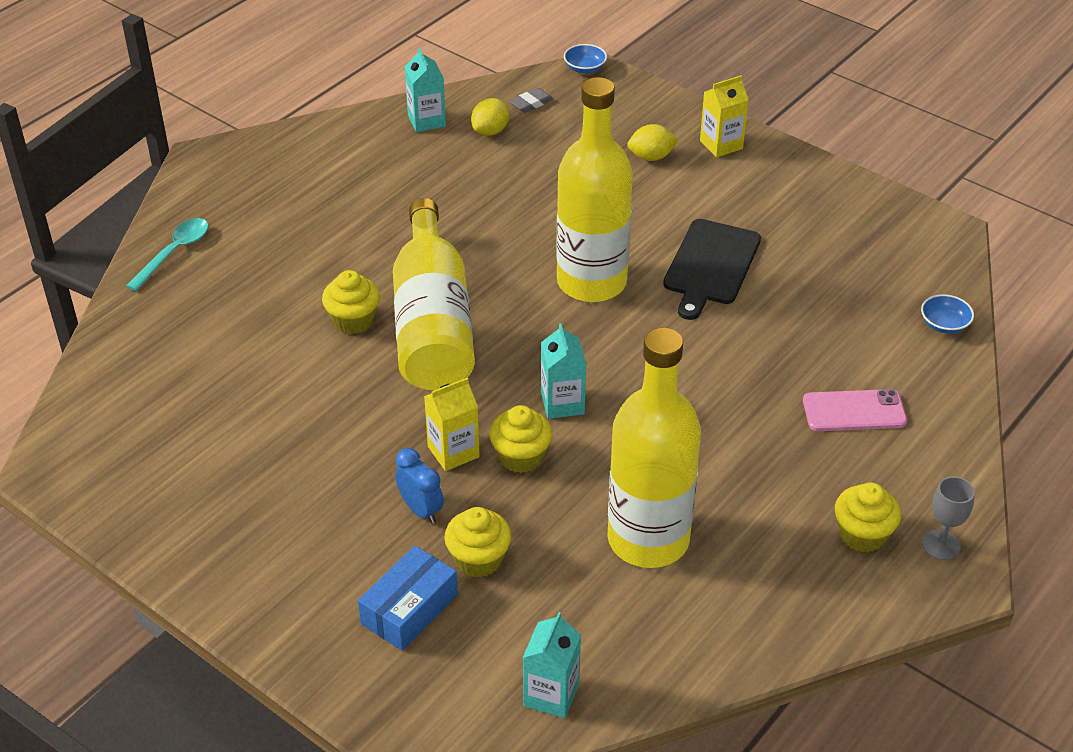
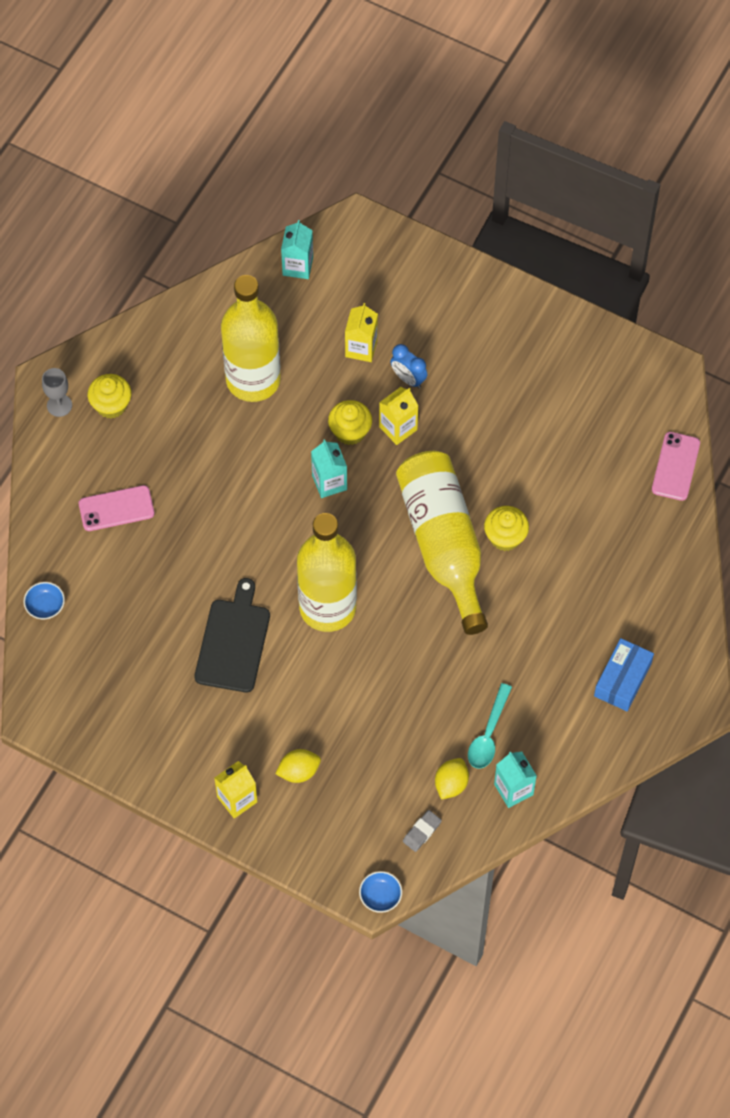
camera: 170 degrees right, 20 degrees up
(105, 363) = (675, 466): none -> pink phone
(174, 253) = (673, 586): turquoise spoon -> turquoise spoon (488, 734)
(409, 609) = (396, 307): blue box -> blue box (622, 680)
(478, 559) = (361, 348): yellow cupcake -> yellow carton

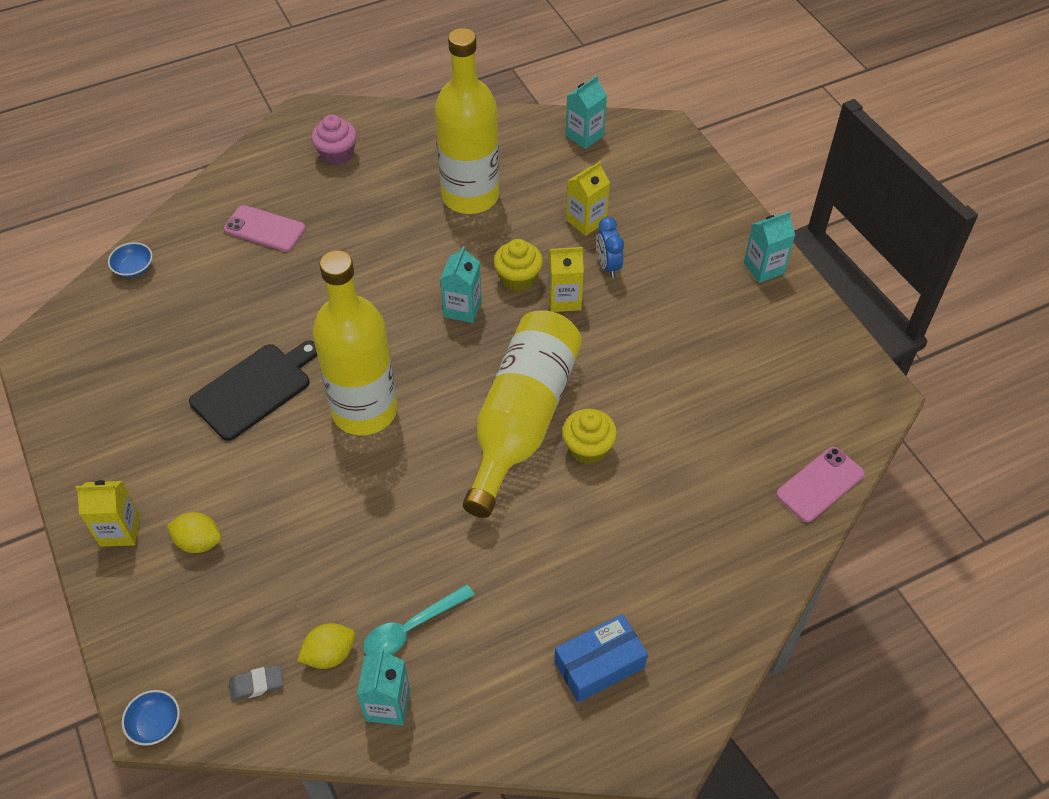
camera: 35 degrees right, 10 degrees down
(59, 405) = (297, 134): grey goblet -> none
(111, 405) = (337, 154): yellow cupcake -> pink cupcake
(523, 311) = (764, 268): none -> turquoise carton

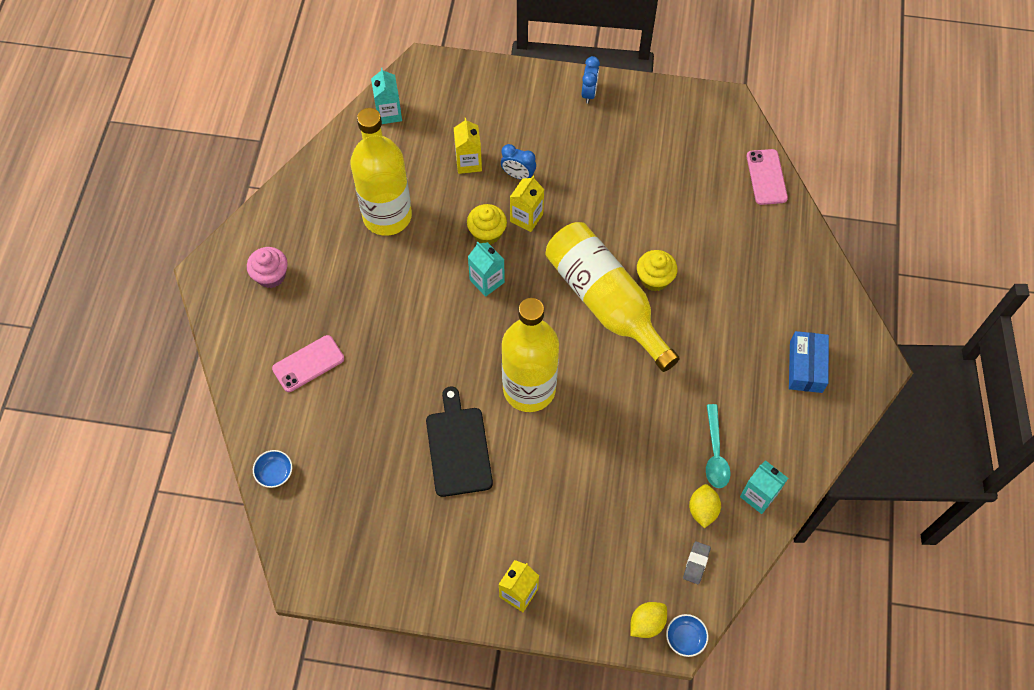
camera: 55 degrees left, 10 degrees up
(199, 542) = (564, 546): yellow lemon -> yellow lemon (647, 623)
(764, 268) = (589, 93): turquoise carton -> blue clock

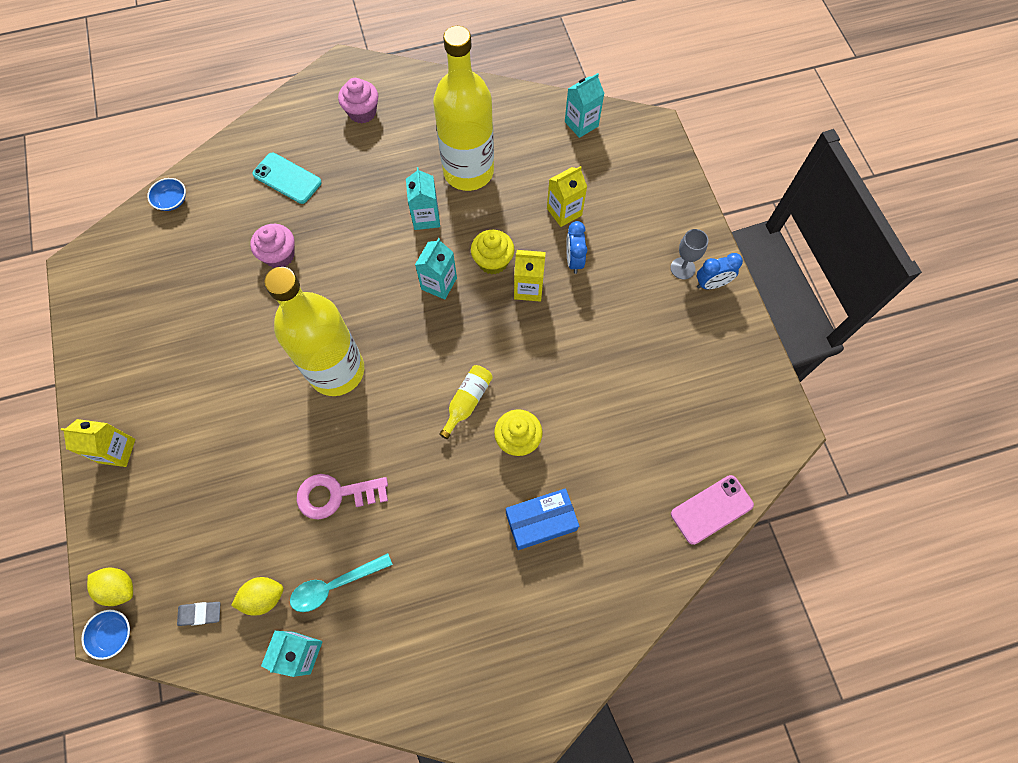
camera: 65 degrees right, 5 degrees up
(308, 364) = (287, 178): pink phone -> turquoise phone
(389, 397) = (279, 255): none -> pink cupcake
(416, 266) = (426, 217): none -> turquoise carton
(458, 448) = (249, 335): black cutting board -> none
(565, 105) = (682, 268): none -> grey goblet
(605, 301) = (467, 401): yellow bottle -> yellow bottle, size x0.40
(640, 427) = (336, 495): none -> pink key
(806, 367) = (483, 648): blue box -> blue box (541, 521)

